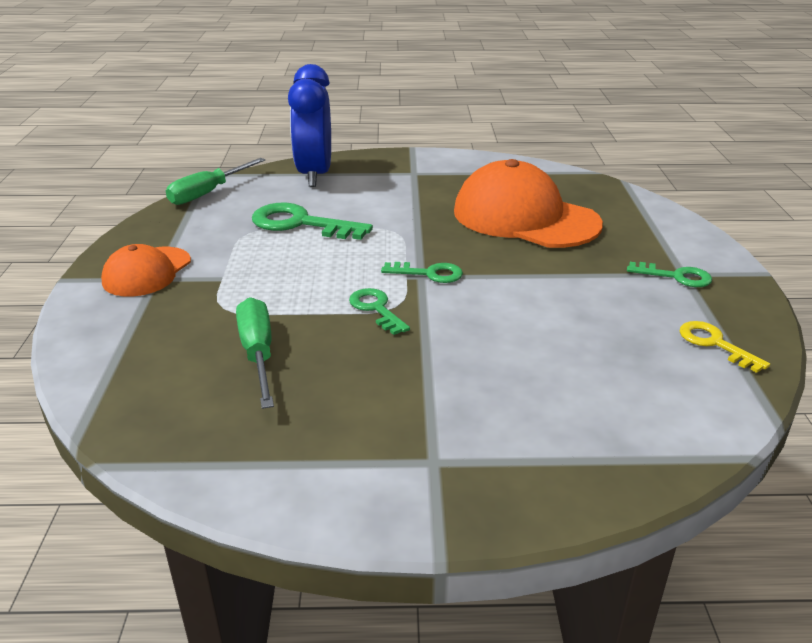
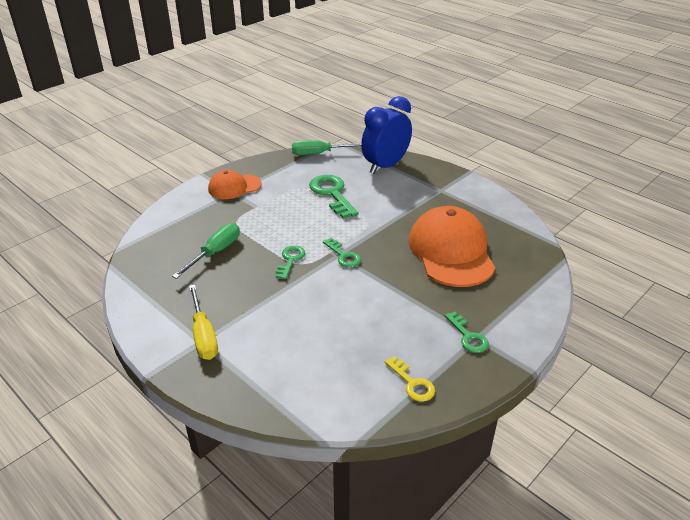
camera: 45 degrees right, 5 degrees up
(423, 452) = (203, 335): none -> yellow screwdriver
(715, 344) = (412, 383): yellow key -> yellow key turned 135 degrees clockwise

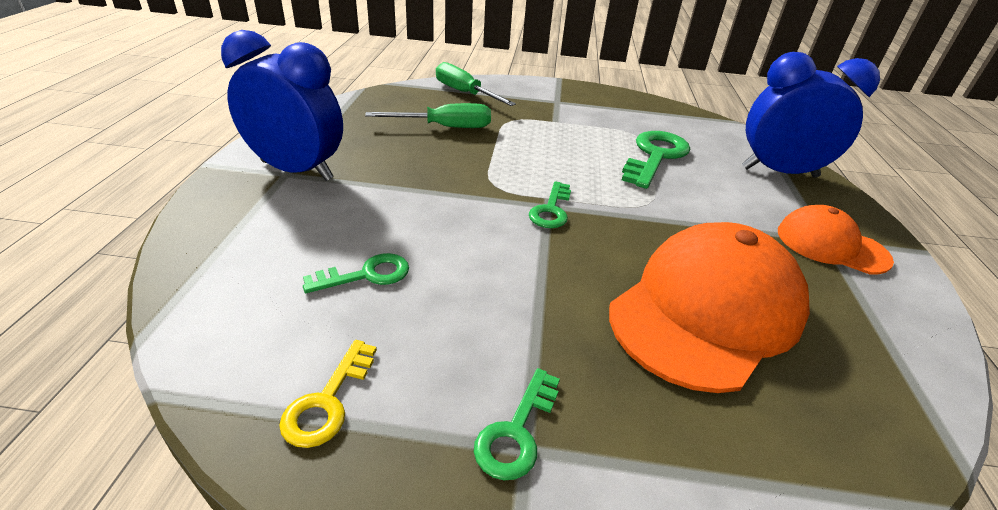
camera: 50 degrees right, 0 degrees up
(203, 335) = (297, 170): yellow screwdriver -> blue clock
(234, 187) = (566, 99): orange cap -> orange cap (831, 245)
(290, 260) = (491, 175): green key -> green key (366, 275)
(319, 153) = (710, 121): green screwdriver -> green screwdriver (465, 93)

